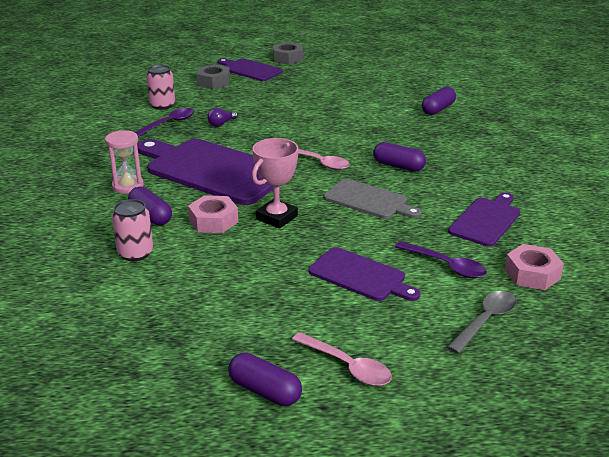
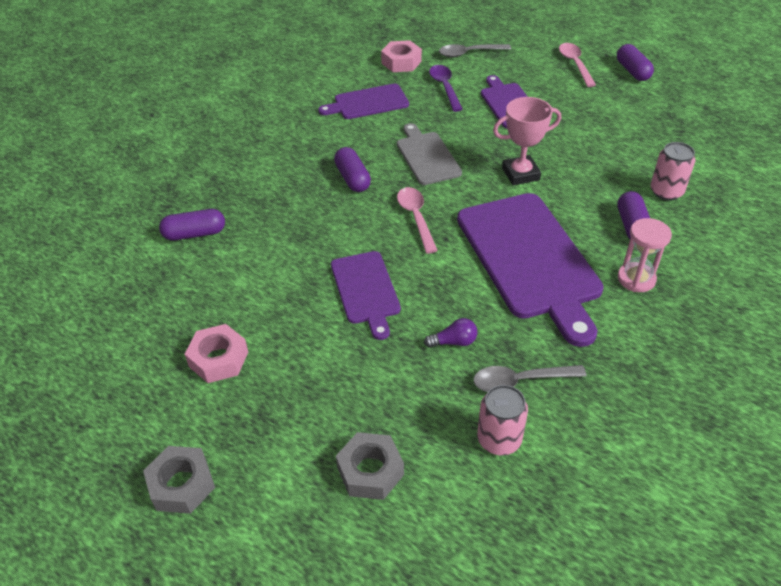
camera: 140 degrees left, 15 degrees up
(168, 124) = (521, 381): purple spoon -> grey spoon
(213, 221) = (578, 195): pink nut -> pink nut (218, 359)
(250, 70) = (279, 480): purple cutting board -> purple cutting board (366, 290)

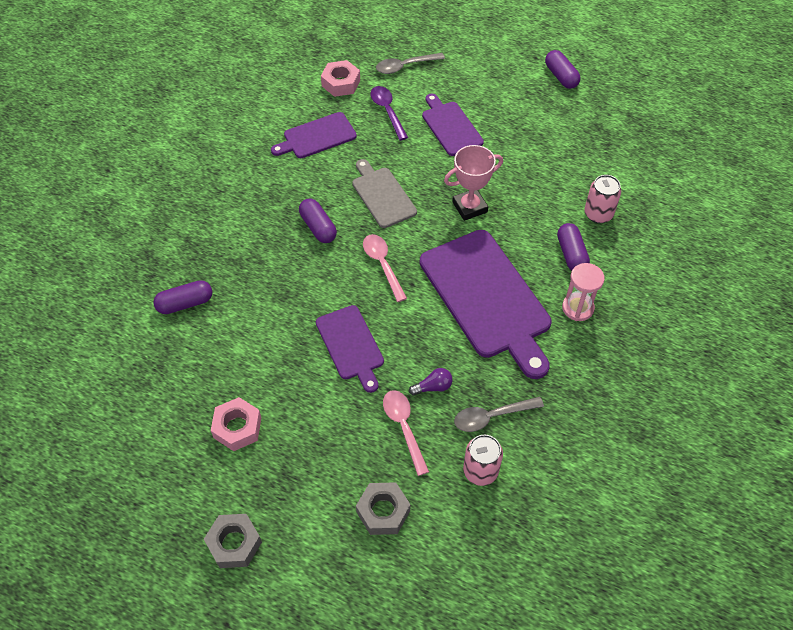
camera: 10 degrees left, 10 degrees up
(575, 64) = (507, 72): pink spoon -> pink spoon (404, 428)

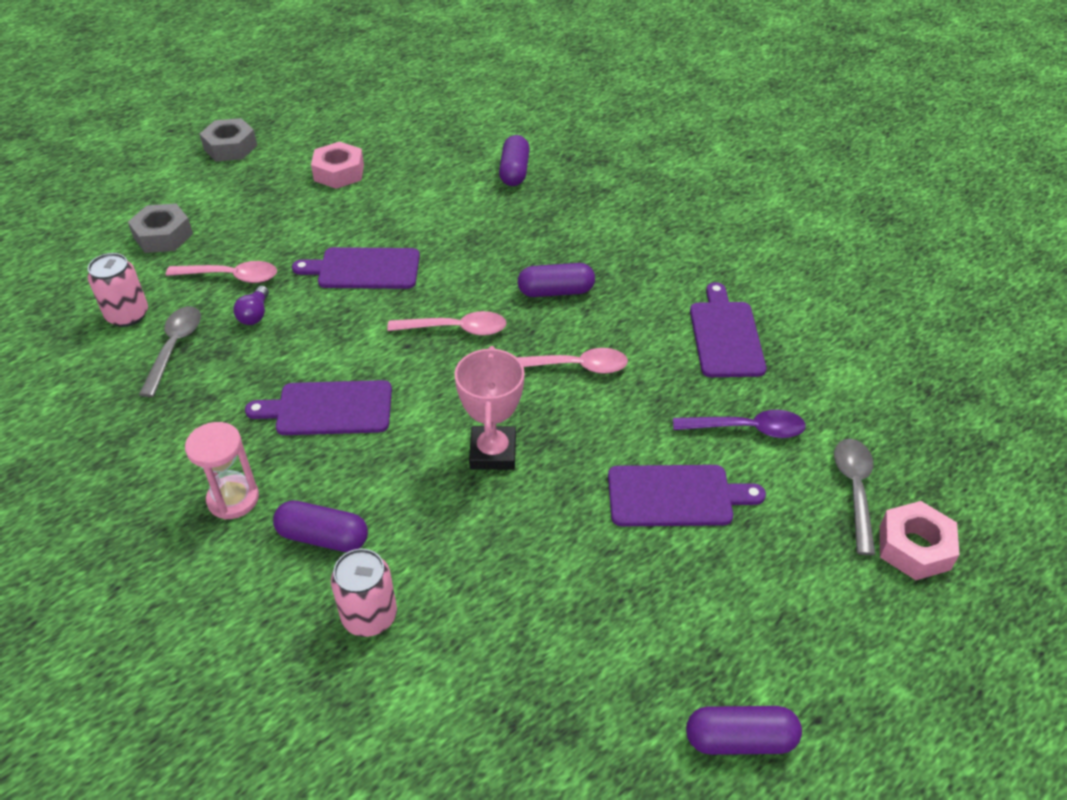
camera: 115 degrees right, 10 degrees down
(341, 83) = (837, 395): pink nut -> pink nut (914, 547)
(382, 195) = (574, 366): grey cutting board -> pink spoon
(487, 298) = (329, 408): purple cutting board -> purple cutting board, size x0.54

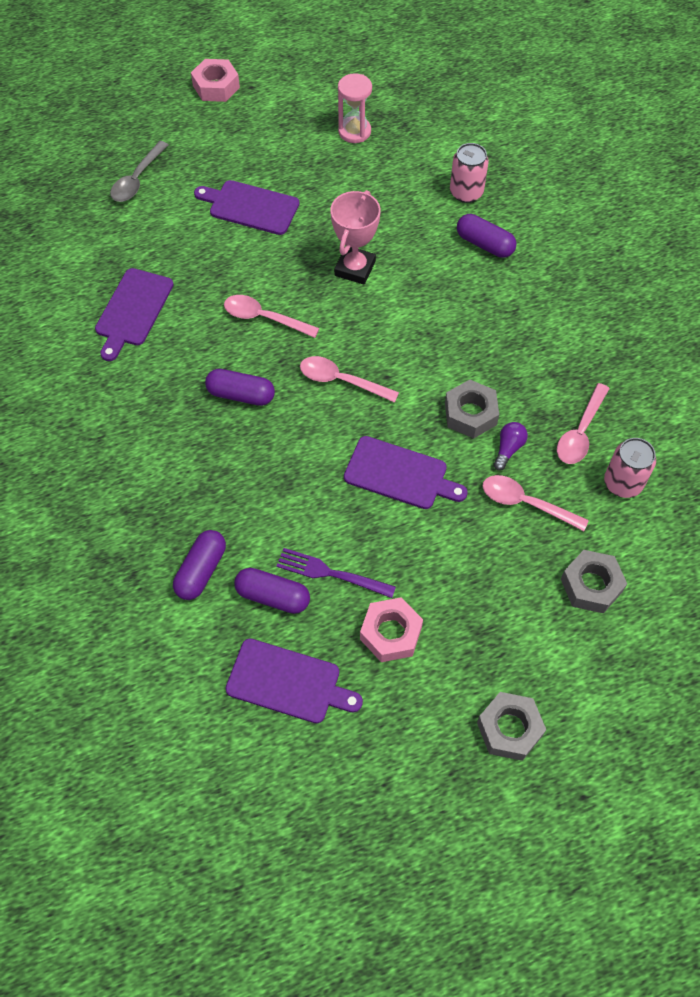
camera: 160 degrees left, 15 degrees up
(174, 348) = (580, 432): grey spoon -> pink spoon
(233, 499) = (541, 286): pink hourglass -> pink hourglass (354, 131)
(302, 334) = (470, 414): none -> grey nut
(329, 408) = (462, 336): purple cutting board -> purple cutting board (288, 682)
(403, 193) = (331, 573): none -> purple fork
(740, 739) = (294, 89): purple capsule -> purple capsule (273, 596)
(746, 429) = (173, 235): purple spoon -> none
(914, 547) = (132, 141): pink nut -> pink nut (216, 86)

